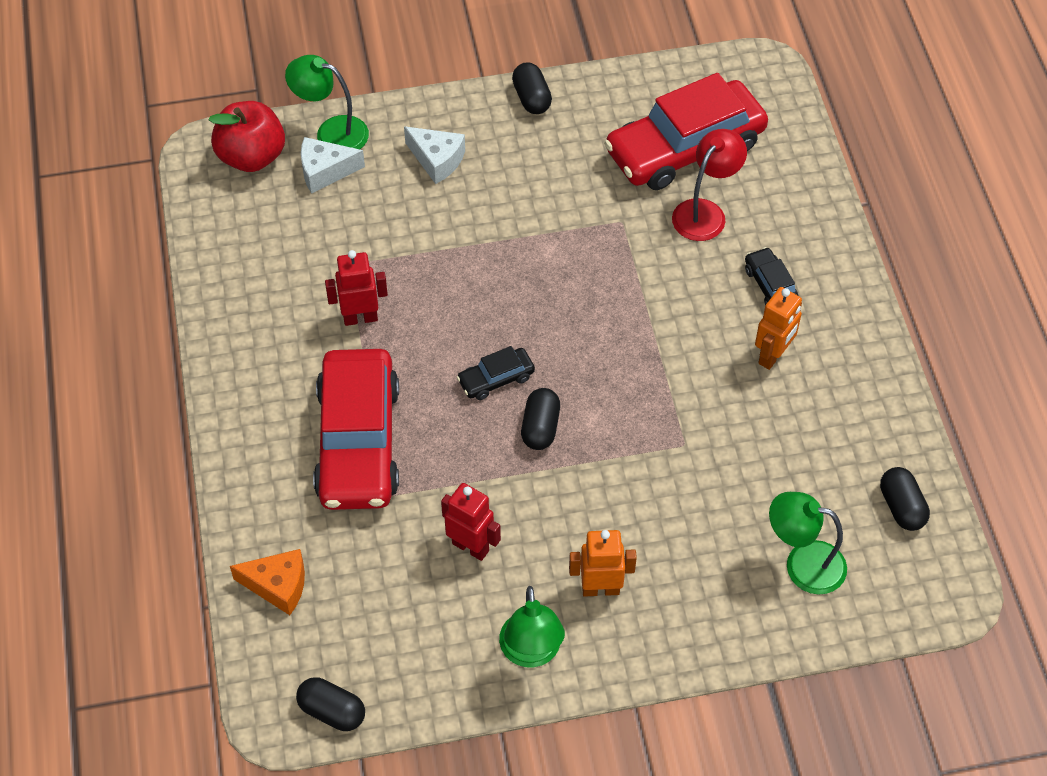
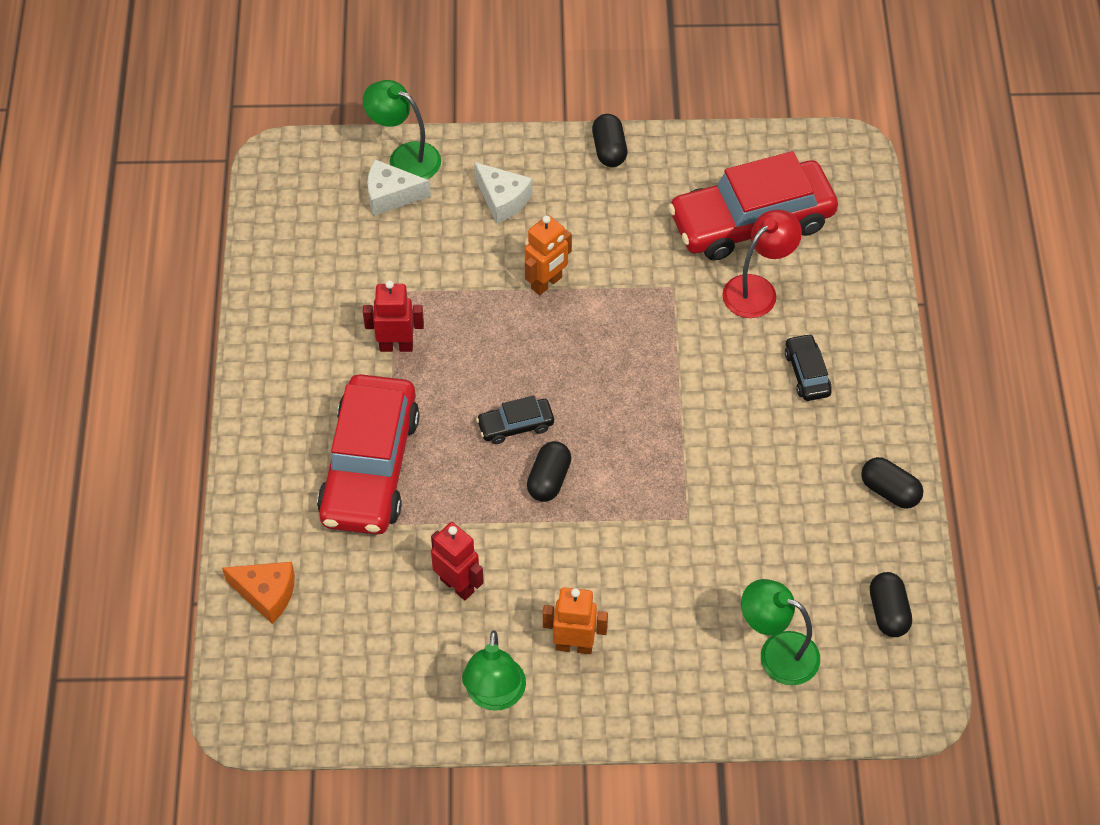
camera: 10 degrees right, 0 degrees up
(252, 156) = (323, 171): red apple -> none
(332, 711) = (294, 721): black capsule -> black capsule (889, 491)
(773, 355) = (793, 443): orange robot -> orange robot (547, 283)

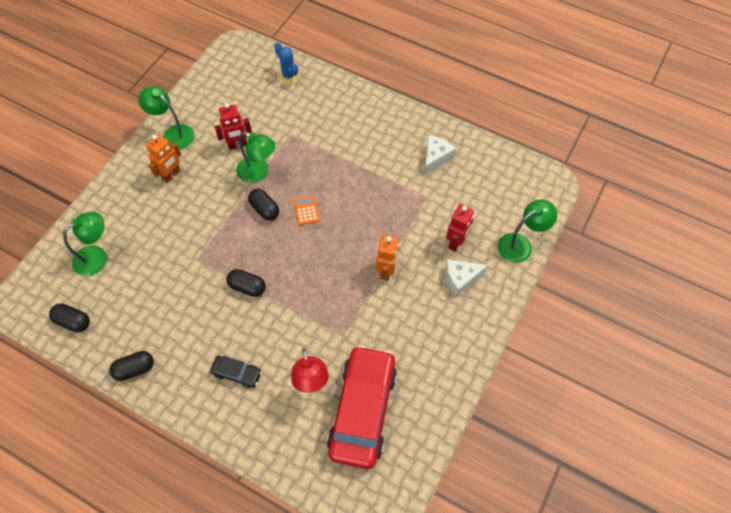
camera: 120 degrees right, 5 degrees up
(266, 594) = (288, 75): orange cheese -> blue cactus
(369, 467) = (326, 140): red car -> none
(391, 195) = (495, 224): white cheese -> white cheese (435, 157)
(396, 346) = (390, 182): red robot -> red robot (456, 242)
(490, 525) = (258, 172): none -> green lamp
(515, 425) = (306, 210): black car -> orange calculator
(547, 283) = (387, 271): orange robot -> orange robot turned 150 degrees counterclockwise
(609, 150) = (467, 358): black capsule -> black capsule (247, 287)

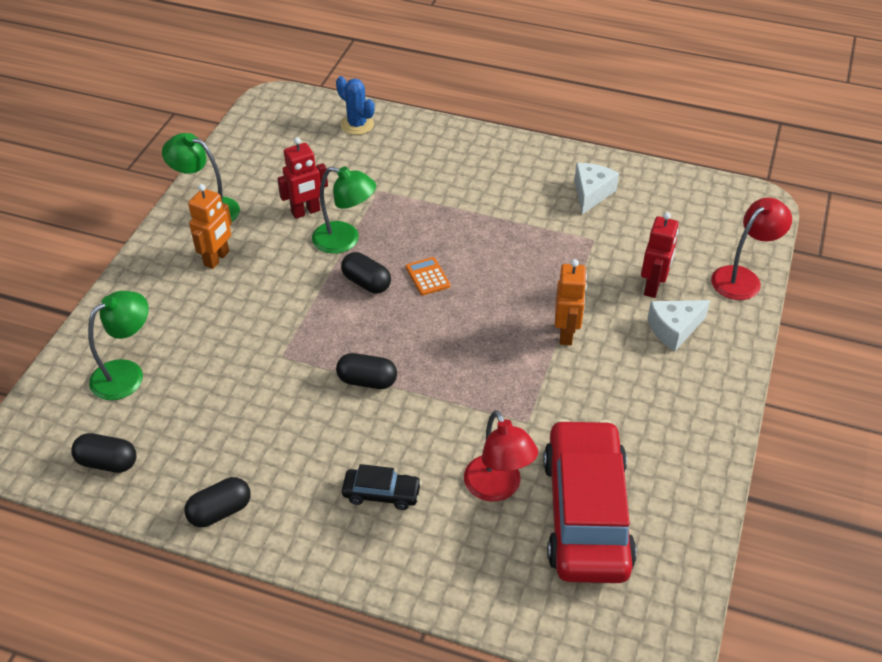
camera: 10 degrees left, 15 degrees down
(520, 244) = (742, 278): green lamp -> red lamp

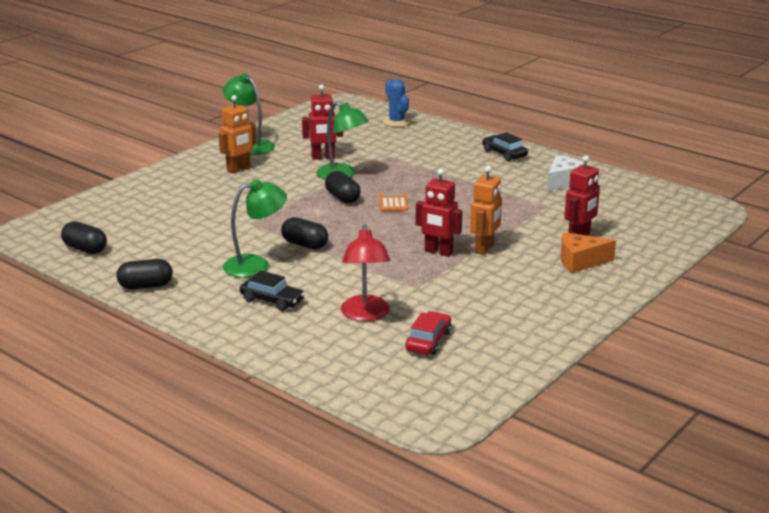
camera: 20 degrees right, 20 degrees down
(127, 373) = (131, 211): green lamp -> green lamp (256, 265)
(505, 157) = (504, 154): none -> black car
(520, 354) = (438, 252): none -> red robot
(586, 513) = (428, 341): red car -> red car, size x0.43
(674, 329) = (580, 261): white cheese -> orange cheese
(742, 278) = (664, 245): red lamp -> none

